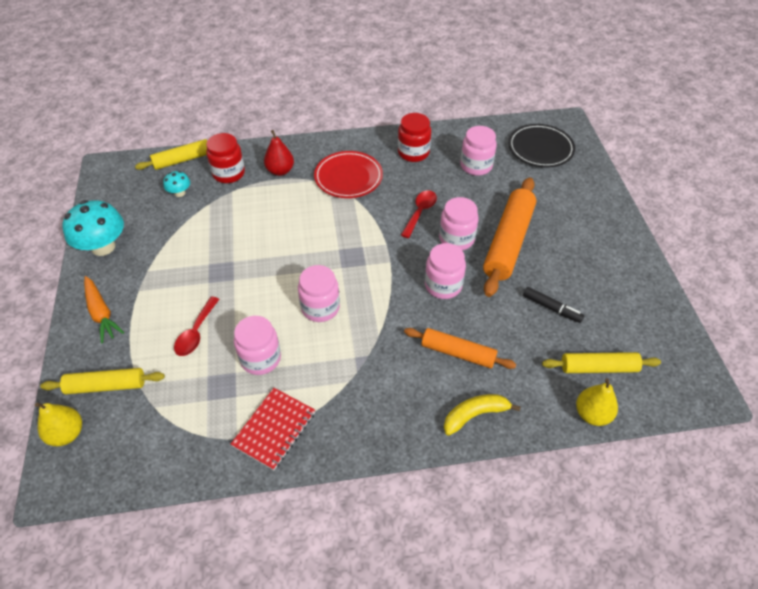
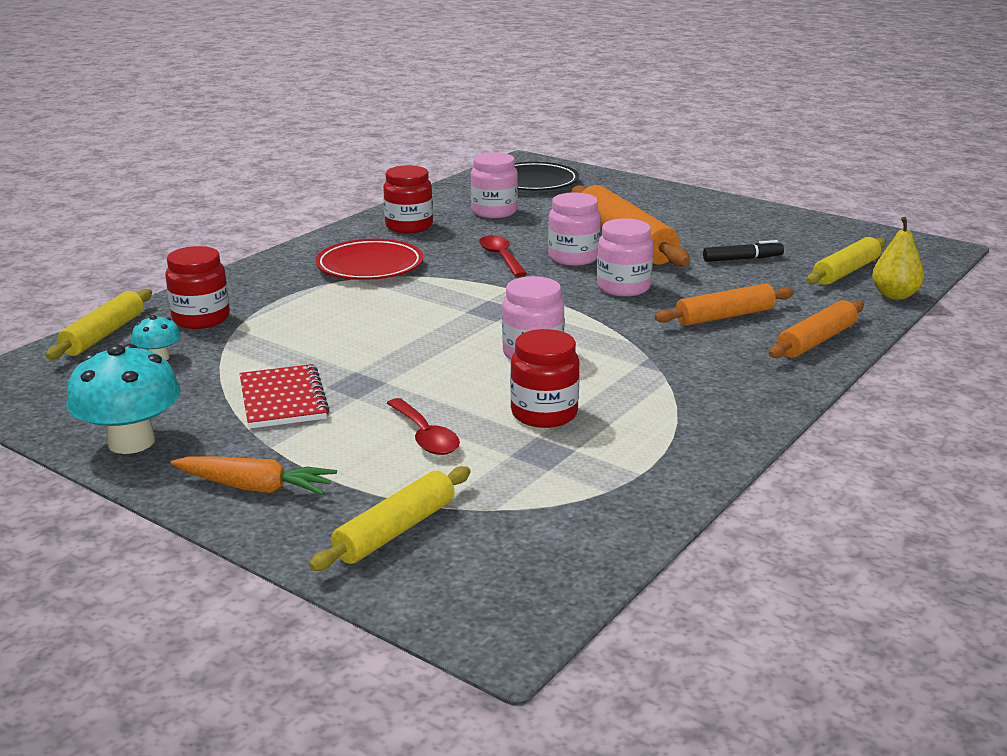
camera: 45 degrees left, 25 degrees down
(67, 434) = (426, 592): yellow pear -> none
(260, 358) = (544, 414): pink jar -> red jar
(274, 429) = (665, 446): red notebook -> red notebook (283, 400)
(280, 171) = (271, 292): red pear -> none
(475, 415) = (816, 341): yellow banana -> orange rolling pin

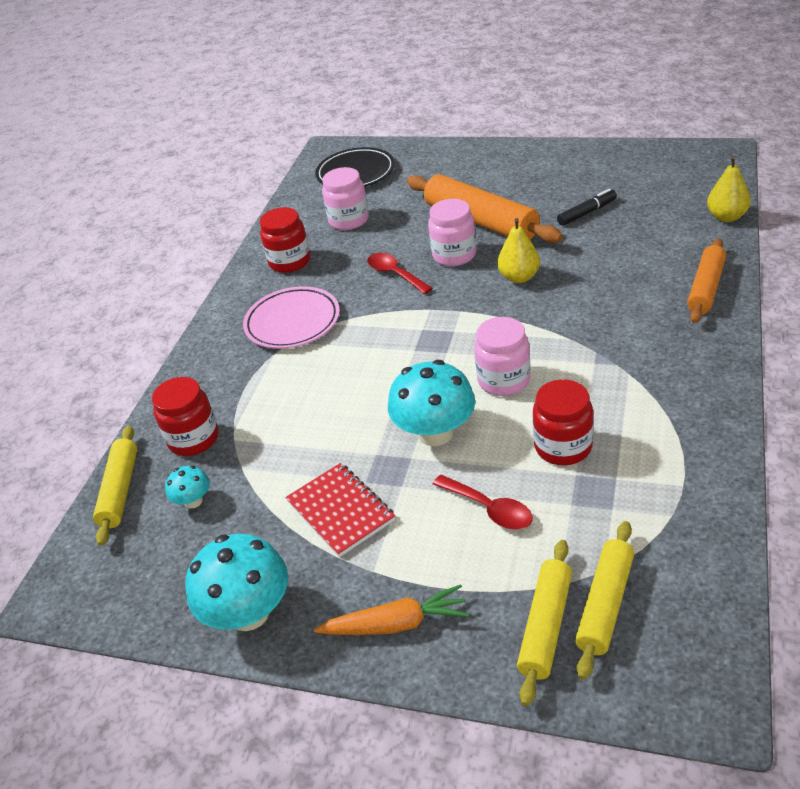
camera: 15 degrees left, 15 degrees up
(370, 266) = (292, 322): red plate -> pink plate
(427, 372) = (435, 433): none -> turquoise mushroom
(623, 287) = (519, 277): pink jar -> yellow pear
(724, 316) = (620, 284): orange rolling pin -> none
(845, 271) = (673, 202): yellow rolling pin -> yellow rolling pin (605, 604)

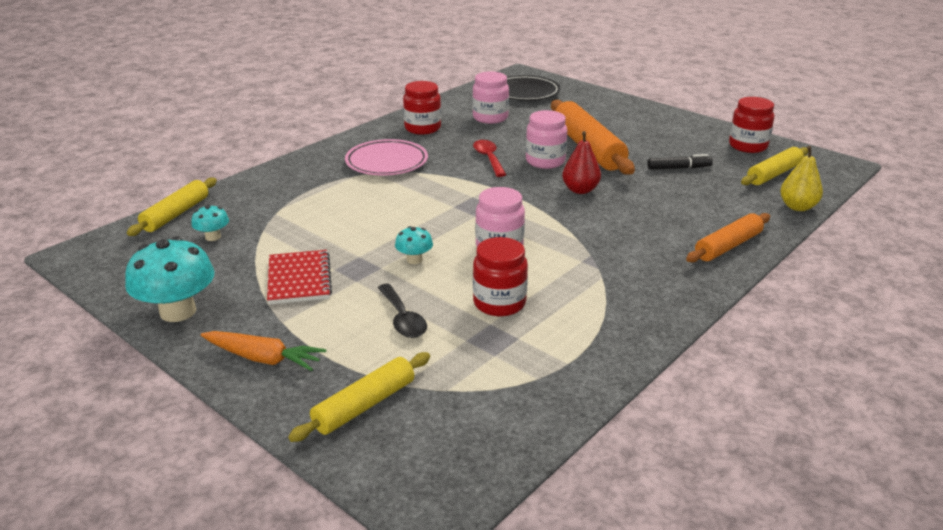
camera: 20 degrees right, 10 degrees down
(194, 439) = (251, 204): red jar -> red jar (748, 146)
(435, 433) = (414, 259): turquoise mushroom -> turquoise mushroom, size x0.50
(489, 509) = (402, 319): red spoon -> black spoon
(519, 277) = (580, 190): yellow pear -> red pear
(605, 604) = (423, 411): yellow rolling pin -> yellow rolling pin (774, 174)

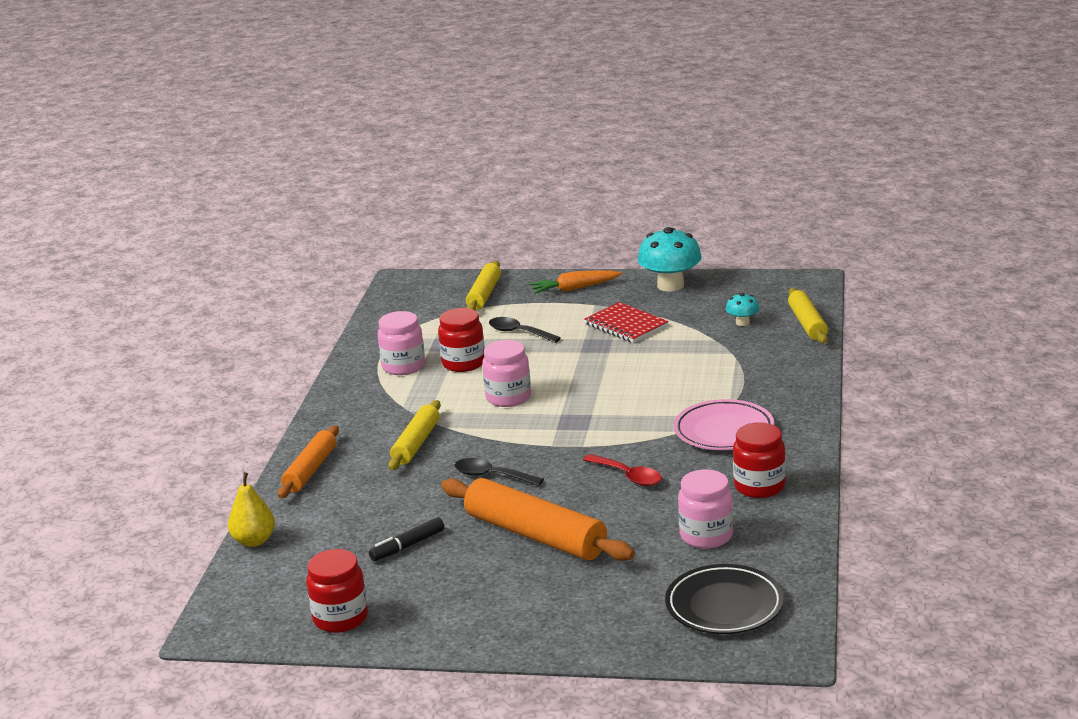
camera: 150 degrees right, 5 degrees down
(414, 259) = (563, 365): turquoise mushroom -> none
(545, 161) = (564, 496): pink jar -> pink jar (403, 366)
(580, 190) = (492, 476): red pear -> black spoon
(774, 174) = (292, 580): yellow rolling pin -> yellow rolling pin (416, 443)

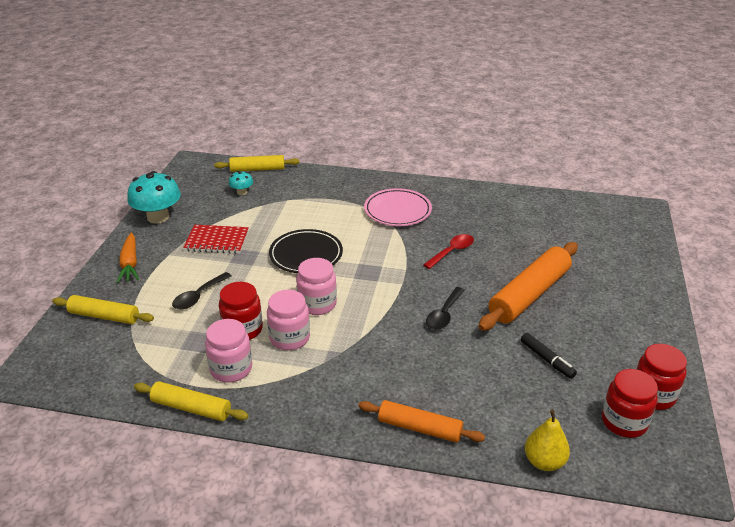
camera: 90 degrees left, 10 degrees up
(416, 443) = (383, 357): yellow rolling pin -> yellow rolling pin (191, 408)
(626, 325) = (217, 241): red notebook -> red notebook turned 45 degrees clockwise
(706, 536) = (528, 226): pink jar -> pink jar (289, 338)
(724, 605) = (603, 225): black plate -> black plate (306, 255)
(759, 486) = (470, 204): red jar -> red jar (624, 422)

